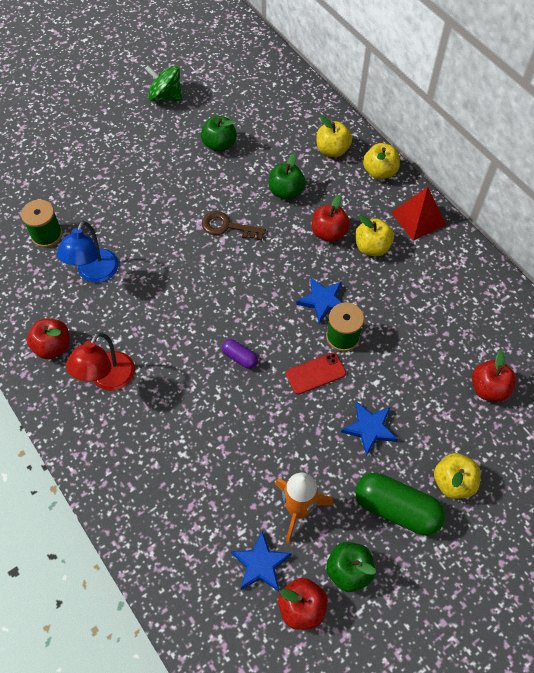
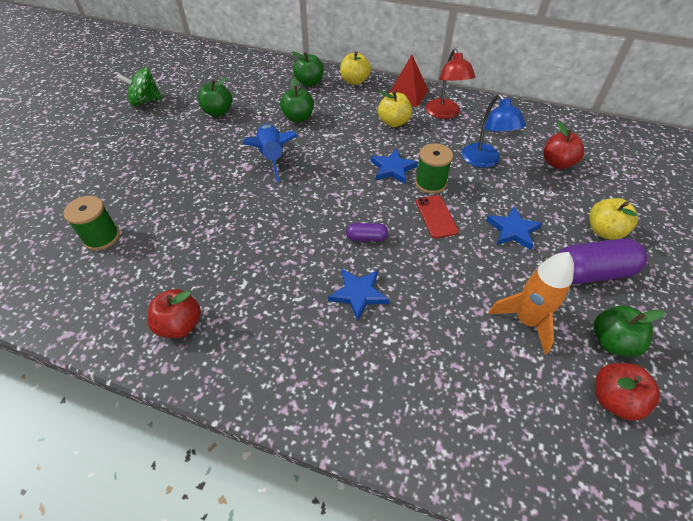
camera: 35 degrees left, 10 degrees down
(94, 273) = (177, 243): blue lamp -> blue lamp (484, 161)
(107, 379) = (261, 321): red lamp -> red lamp (444, 114)
(227, 227) = (272, 157): brown key -> blue rocket
(260, 564) = (545, 387): blue star -> blue star (358, 294)
(315, 373) = (436, 216): red phone -> red phone turned 45 degrees counterclockwise
(329, 233) = (354, 127): red apple -> none
(332, 150) = (309, 83): yellow apple -> green apple
(396, 508) = (591, 272): green capsule -> purple capsule

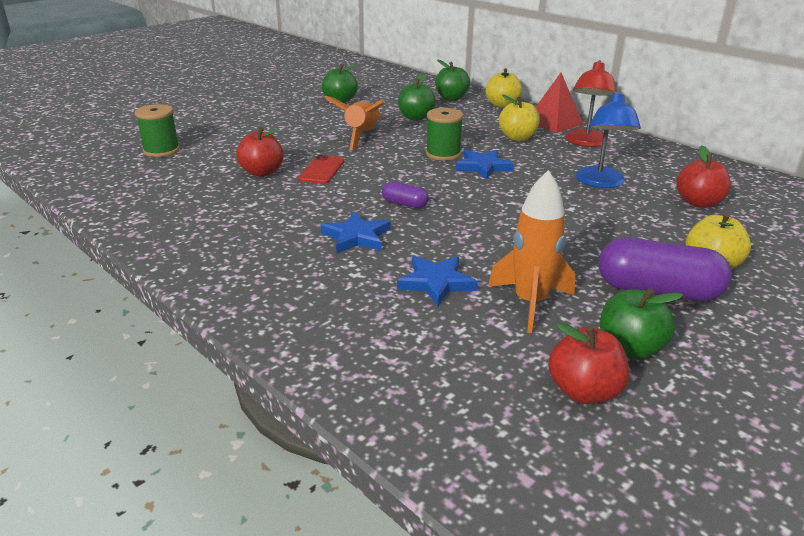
camera: 25 degrees right, 20 degrees down
(145, 101) = (280, 84): green spinning top -> none
(180, 325) = (171, 213): red apple -> red apple (262, 172)
(272, 157) = (362, 136): blue rocket -> orange rocket
(430, 183) = (516, 184): green spool -> green spool (443, 154)
(436, 216) = (498, 207): red phone -> red phone (322, 170)
(513, 230) = (583, 237): blue star -> blue star (436, 283)

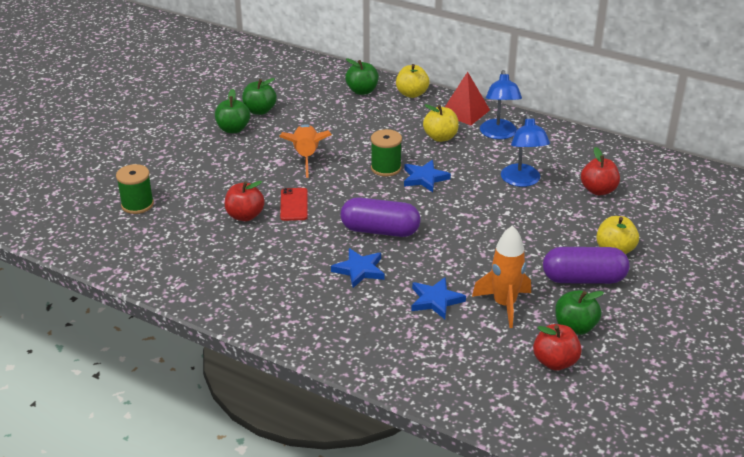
camera: 15 degrees left, 5 degrees up
(404, 204) = (380, 231): purple capsule -> purple capsule, size x2.01
(415, 117) = (341, 124): green apple -> green apple (233, 129)
(586, 142) = (498, 134): red lamp -> blue lamp

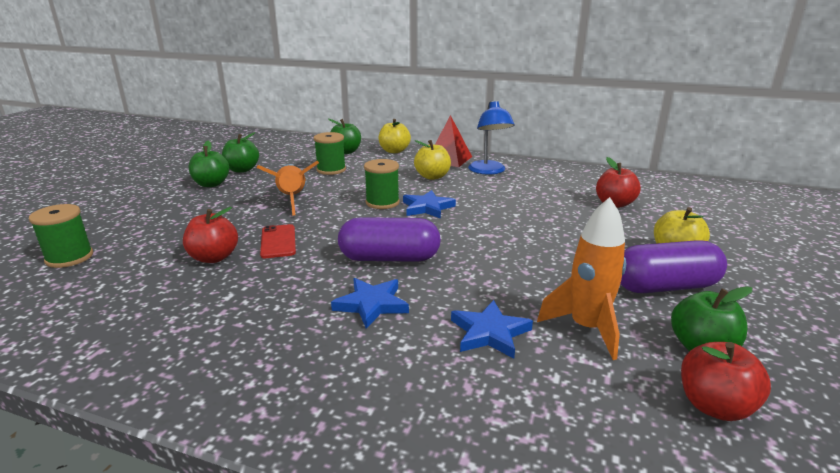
camera: 10 degrees left, 10 degrees down
(344, 118) = (331, 170): none -> green spool
(522, 181) = (532, 202): blue lamp -> none

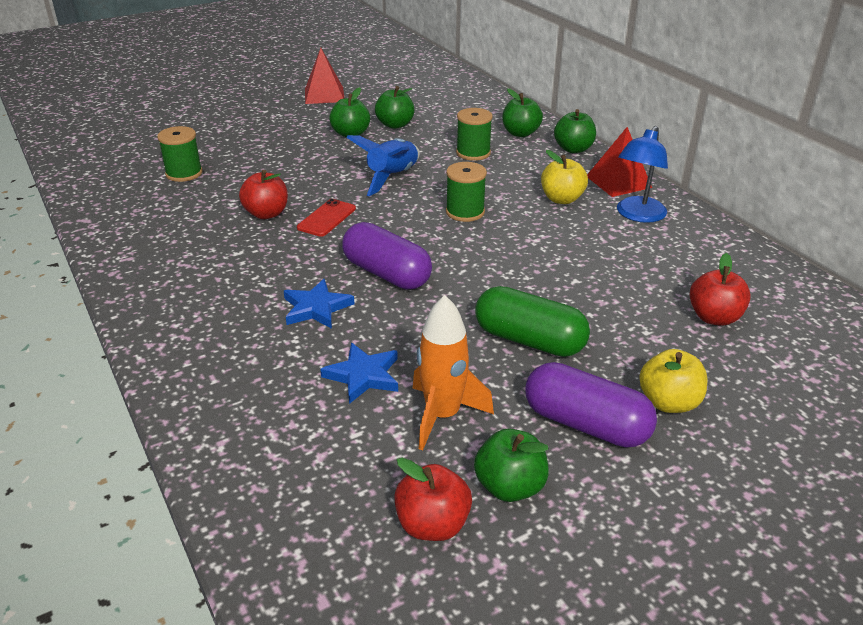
camera: 40 degrees right, 10 degrees up
(147, 167) = (324, 95): none -> red pyramid
(292, 200) = (392, 177): orange rocket -> blue rocket
(394, 151) = (573, 149): yellow apple -> green apple
(427, 207) = (498, 235): blue star -> none
(551, 256) = (529, 340): none -> green capsule

